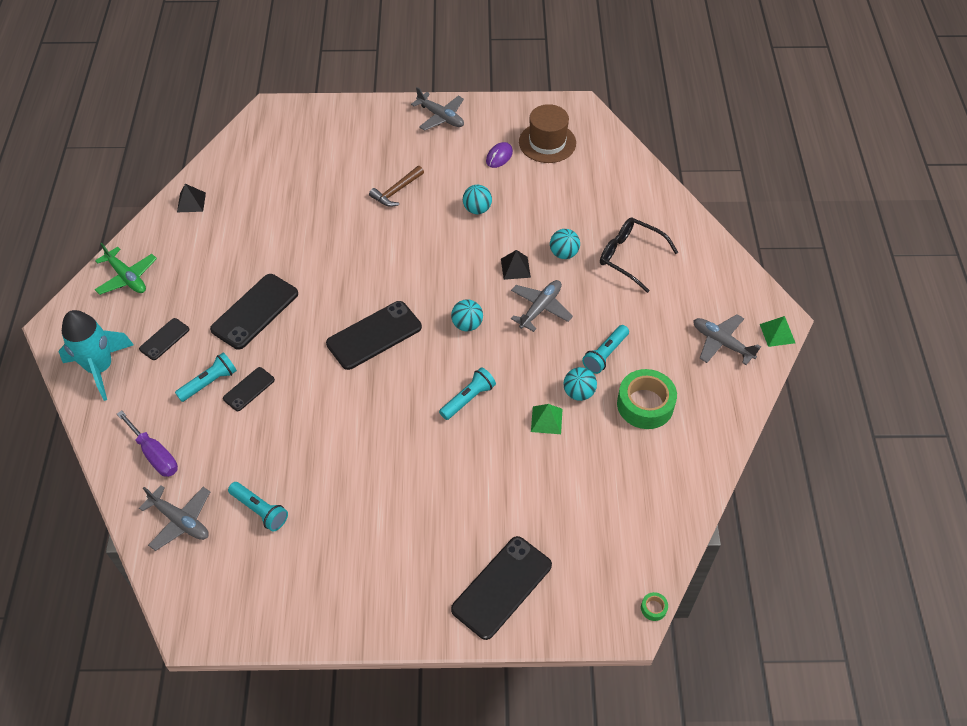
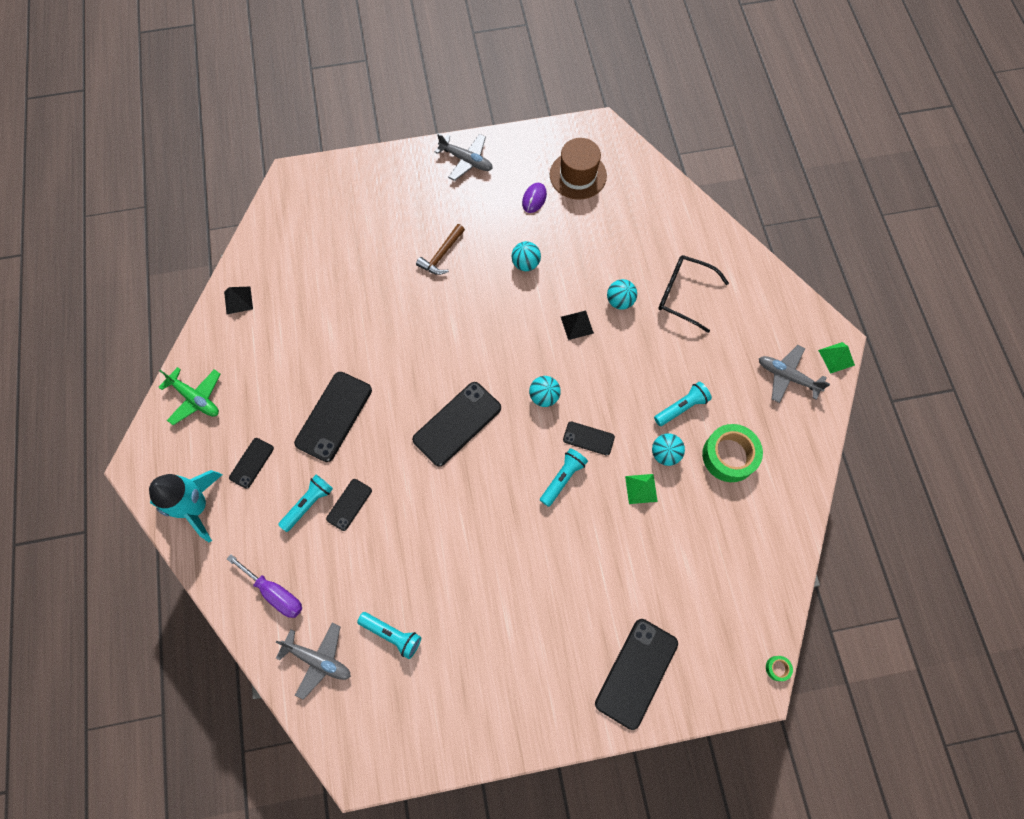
camera: 10 degrees left, 15 degrees up
(503, 367) = (588, 438): none -> black phone
(540, 308) = (610, 366): grey plane -> none
(605, 354) = (681, 407): turquoise flashlight -> turquoise flashlight turned 150 degrees counterclockwise

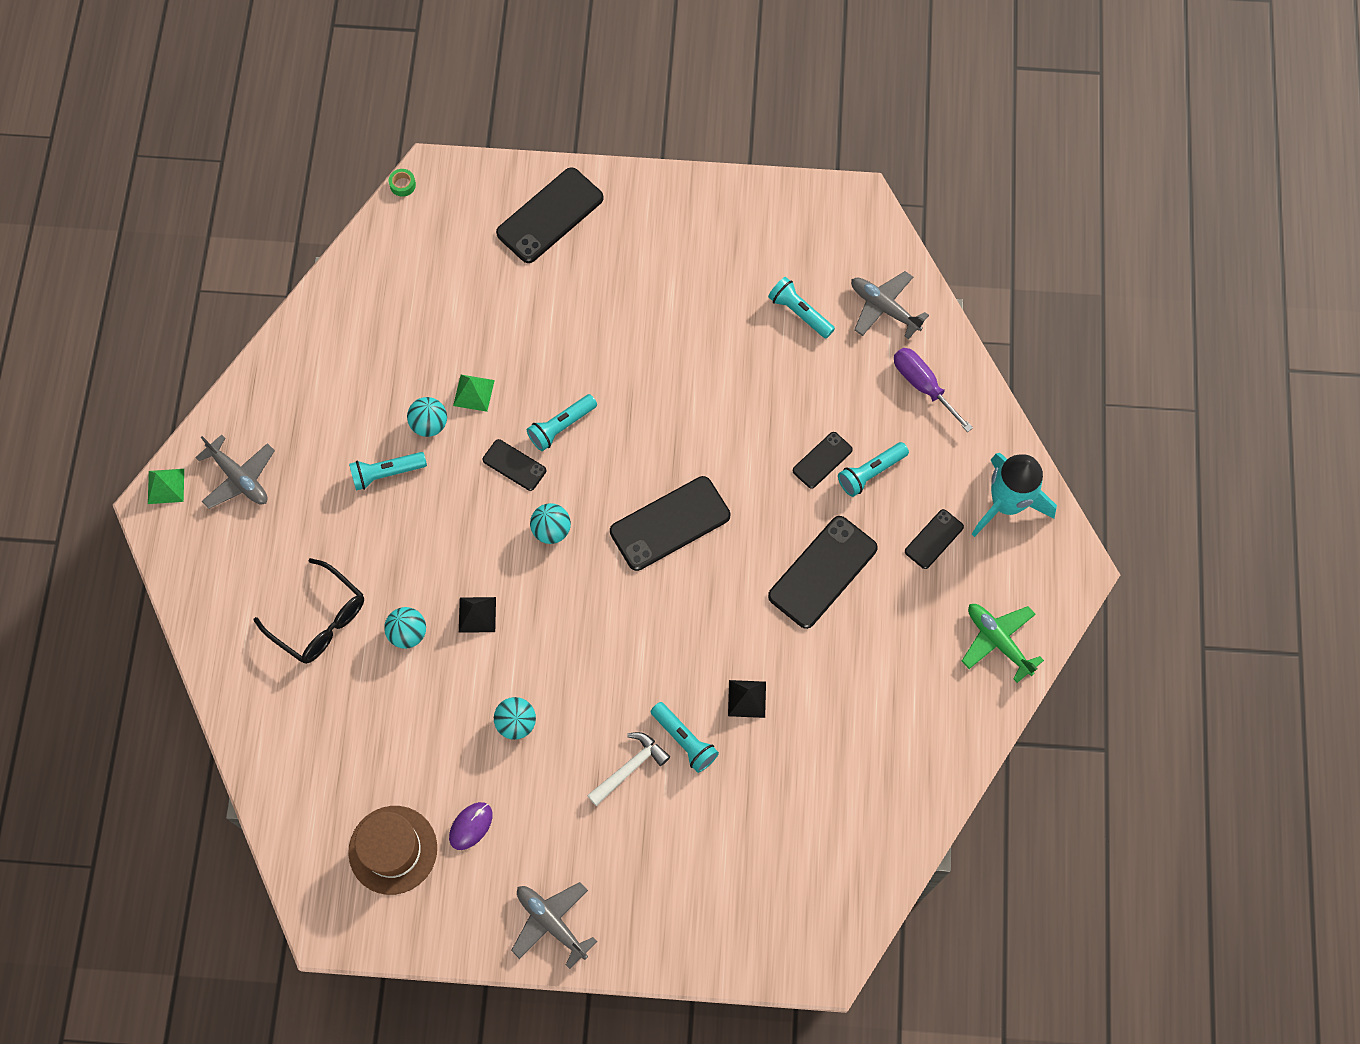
camera: 165 degrees left, 0 degrees up
(238, 300) = (928, 771): black pyramid -> black pyramid (746, 698)
(409, 280) = (684, 740): none -> turquoise flashlight
(441, 255) = (630, 768): brown hammer -> white hammer
(729, 456) = (355, 403): green tape -> none

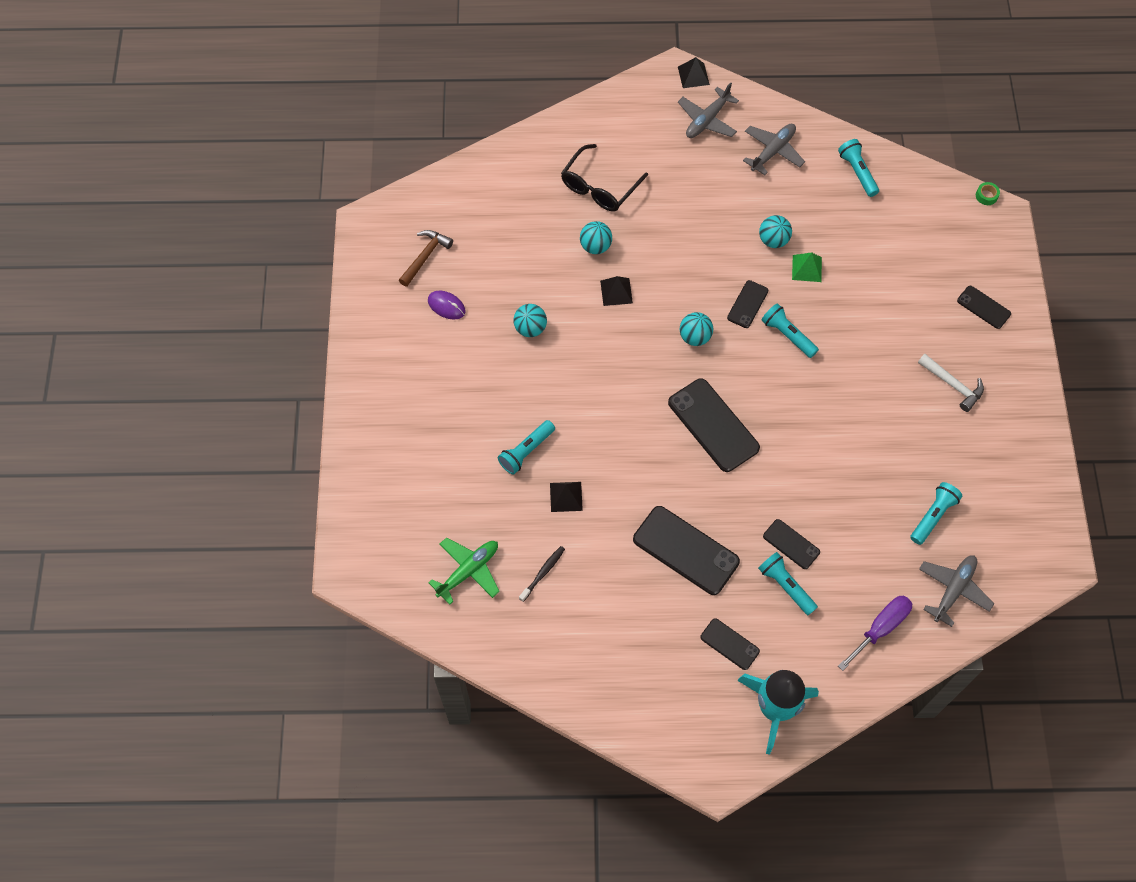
camera: 85 degrees right, 5 degrees down
(166, 486) = (693, 75): green pyramid -> black pyramid
(386, 473) = (726, 216): turquoise flashlight -> turquoise flashlight (857, 172)
(393, 850) = (425, 257): brown hat -> brown hammer
(550, 216) = (983, 307): black phone -> black phone, size x0.54
(551, 922) = (375, 368): grey plane -> grey plane (773, 151)
(630, 768) = (500, 413): white hammer -> white hammer (952, 385)
(840, 732) = (543, 573): none -> black toothbrush
(998, 641) = (639, 704): green plane -> green plane (468, 571)

